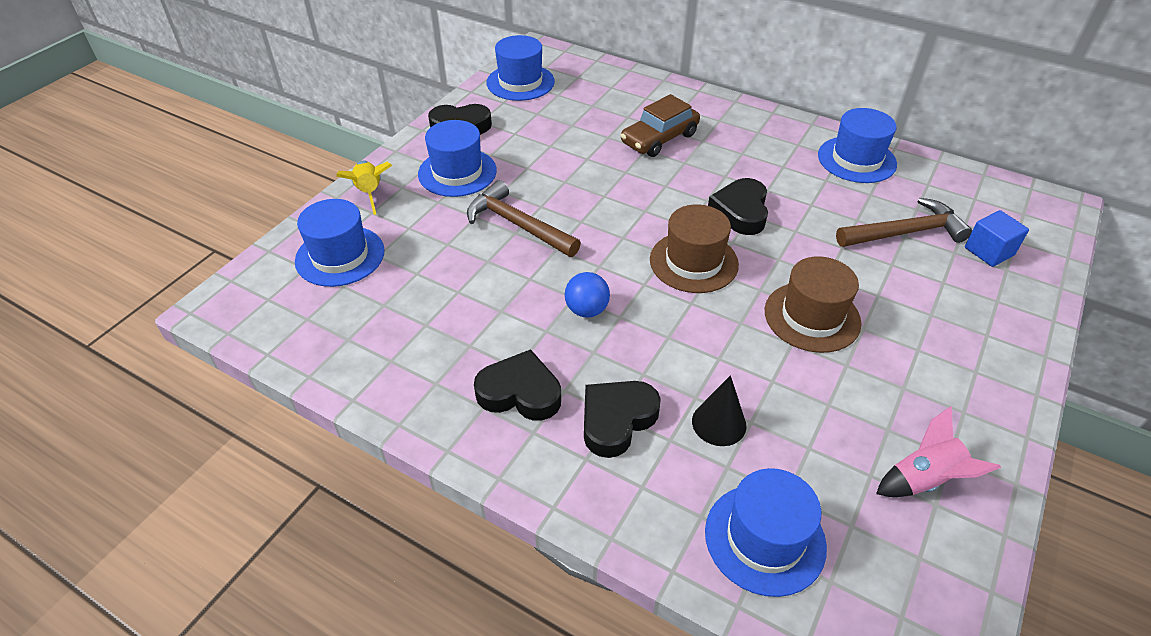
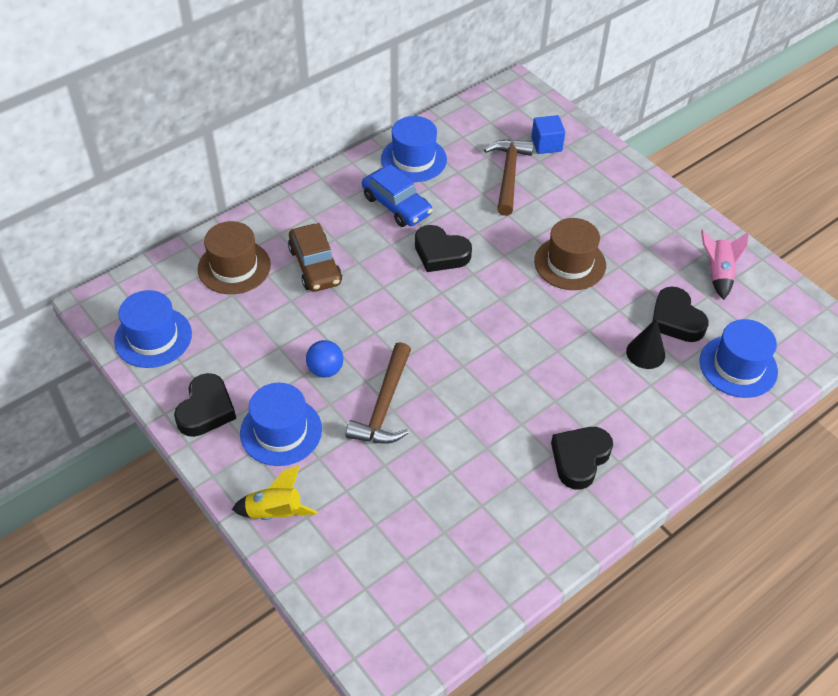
camera: 70 degrees left, 5 degrees up
(340, 256) = (361, 555): blue hat -> none
(518, 225) = (384, 405): brown hammer -> brown hammer turned 45 degrees counterclockwise
(587, 310) = (510, 390): blue ball -> blue ball (325, 370)
(616, 420) = (625, 408): black heart -> black heart (676, 320)
(693, 262) = (485, 305): brown hat -> brown hat (234, 267)
(781, 165) = (396, 205): none -> blue car

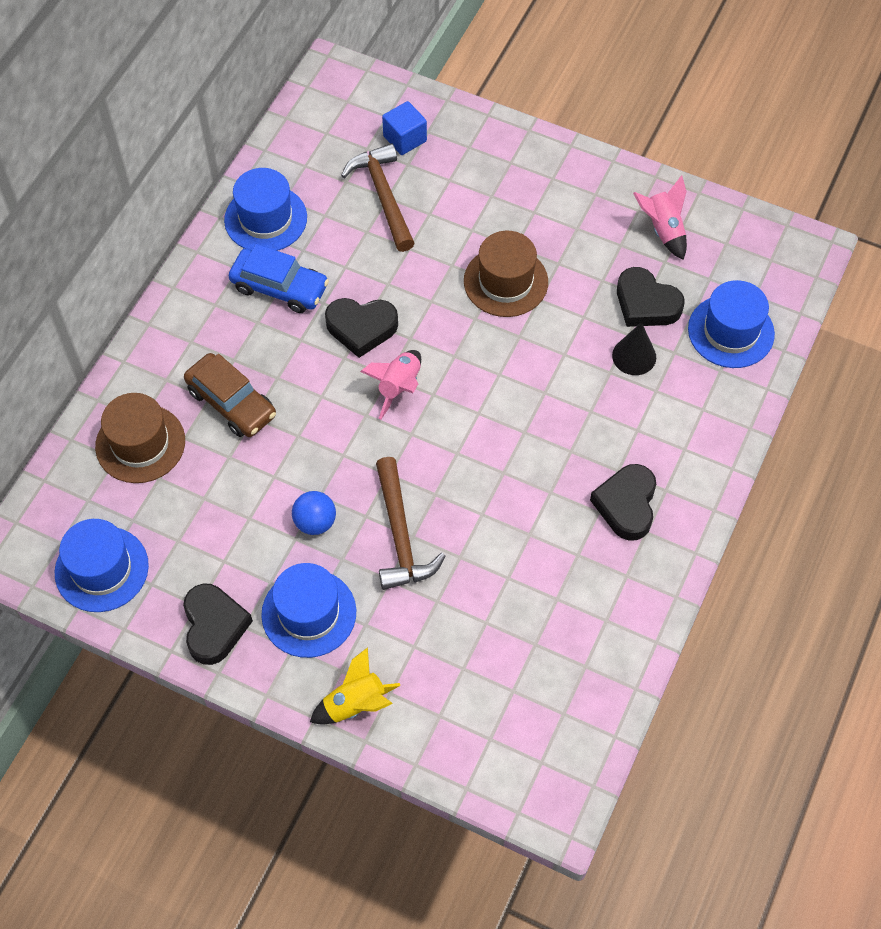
camera: 25 degrees left, 10 degrees up
(445, 303) = (399, 387): none -> pink rocket

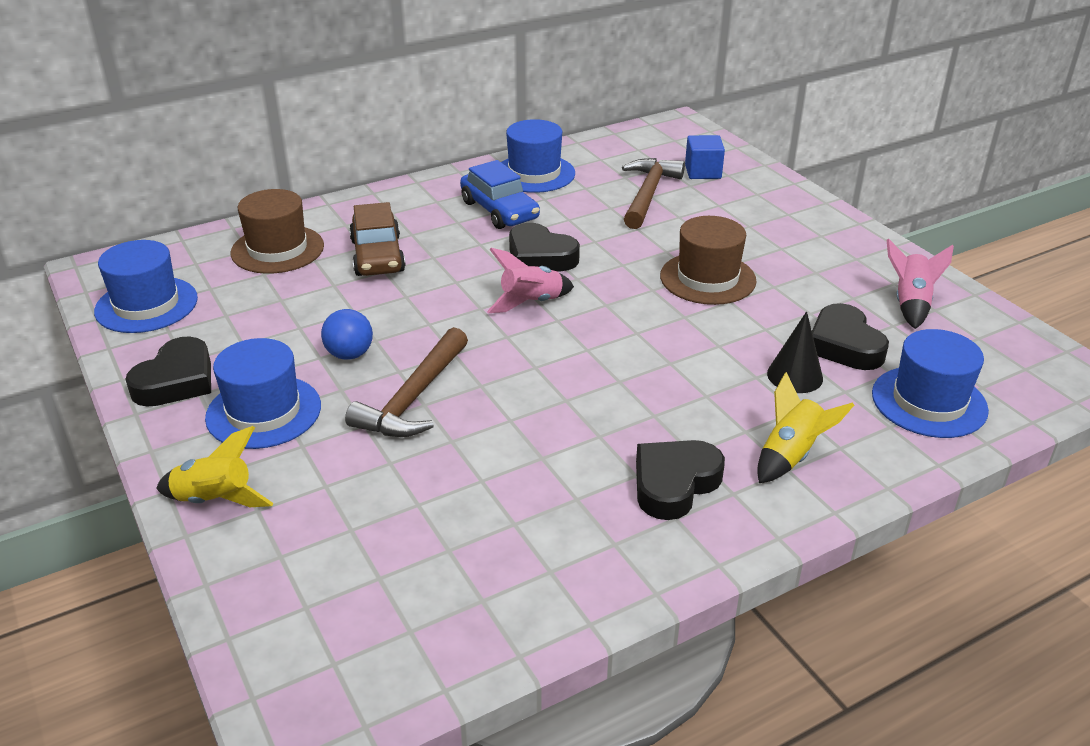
camera: 35 degrees right, 25 degrees down
(678, 435) = (791, 455): none -> yellow rocket

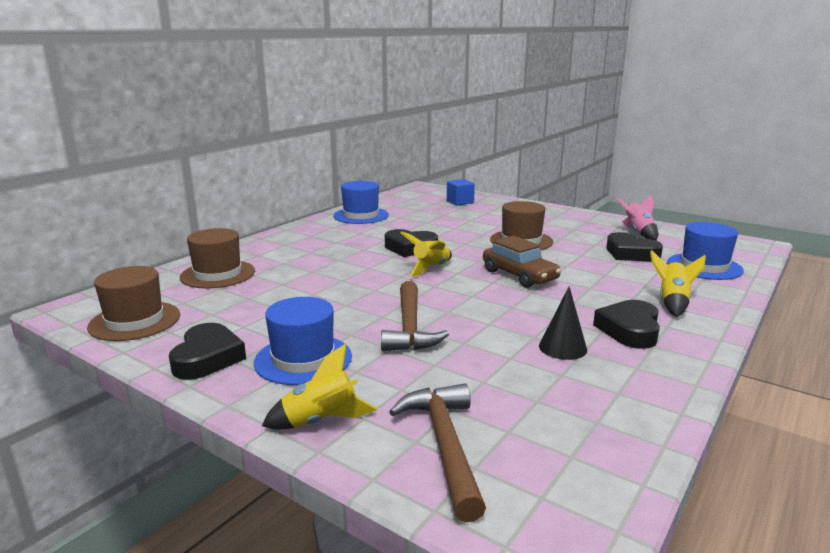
camera: 25 degrees left, 15 degrees down
(146, 305) = (135, 321): blue hat -> brown hat
(349, 354) = (335, 315): blue ball -> none
(378, 256) = (299, 265): brown car -> brown car (519, 275)
(499, 210) = (358, 233): blue car -> none
(531, 303) = (431, 268): pink rocket -> yellow rocket
(648, 194) = (441, 214): brown hammer -> brown hammer (445, 445)
(795, 376) = (624, 270): black cone -> black cone (562, 347)

